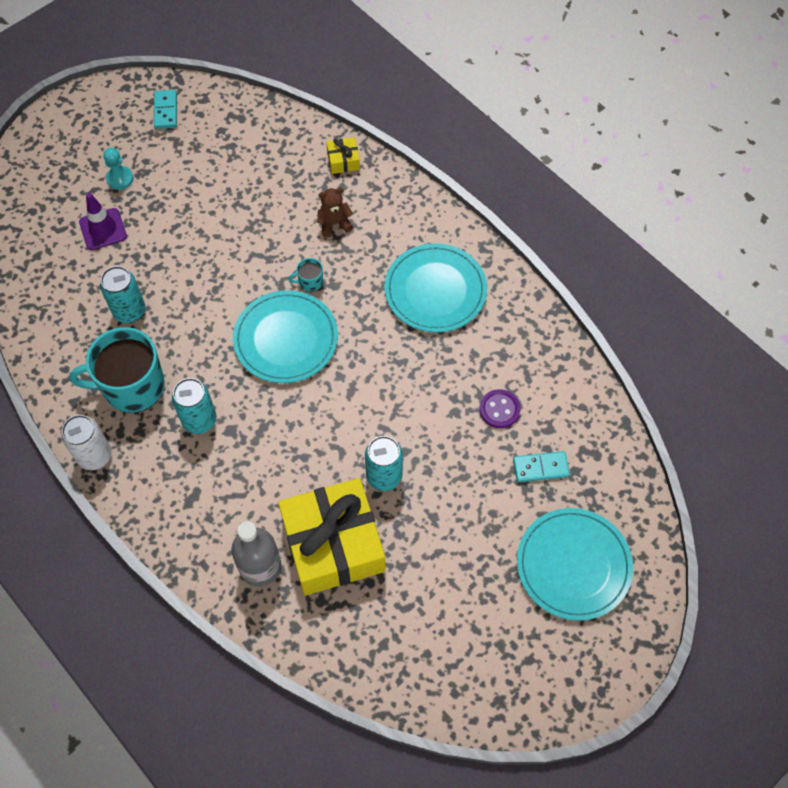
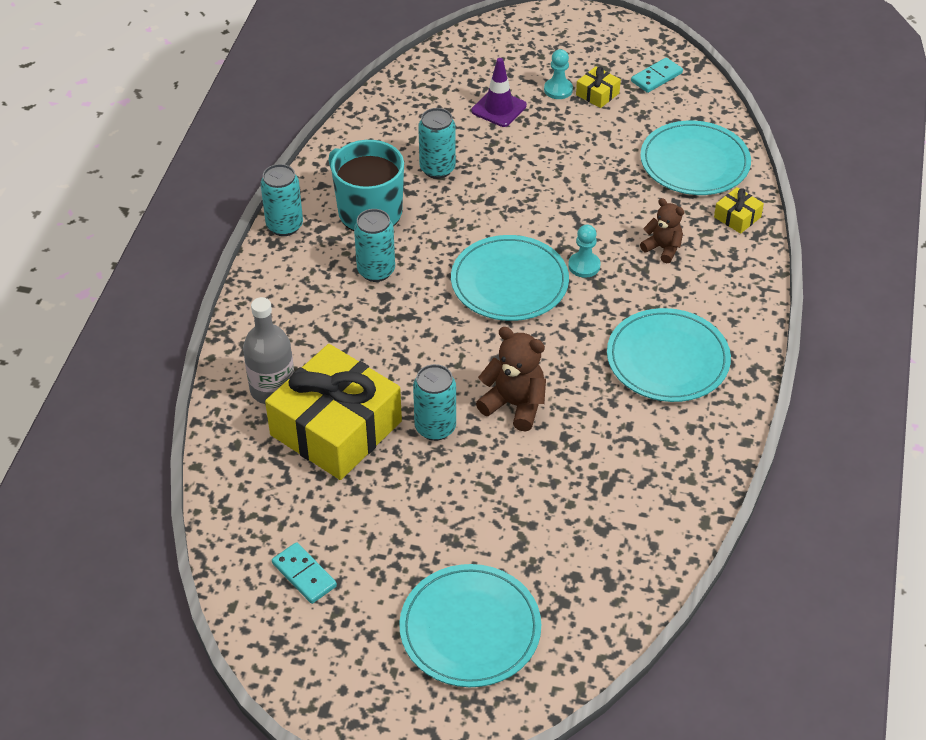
camera: 55 degrees right, 15 degrees down
(95, 456) = (284, 226): white can -> turquoise can
(148, 158) = (597, 94): none -> yellow gift
(270, 148) = (694, 162): none -> turquoise plate
(310, 282) = (584, 266): turquoise mug -> turquoise pawn
(402, 411) = (514, 405): none -> brown teddy bear
(499, 409) = (586, 478): purple button -> none
(540, 468) = (552, 545): turquoise domino -> turquoise domino (304, 575)

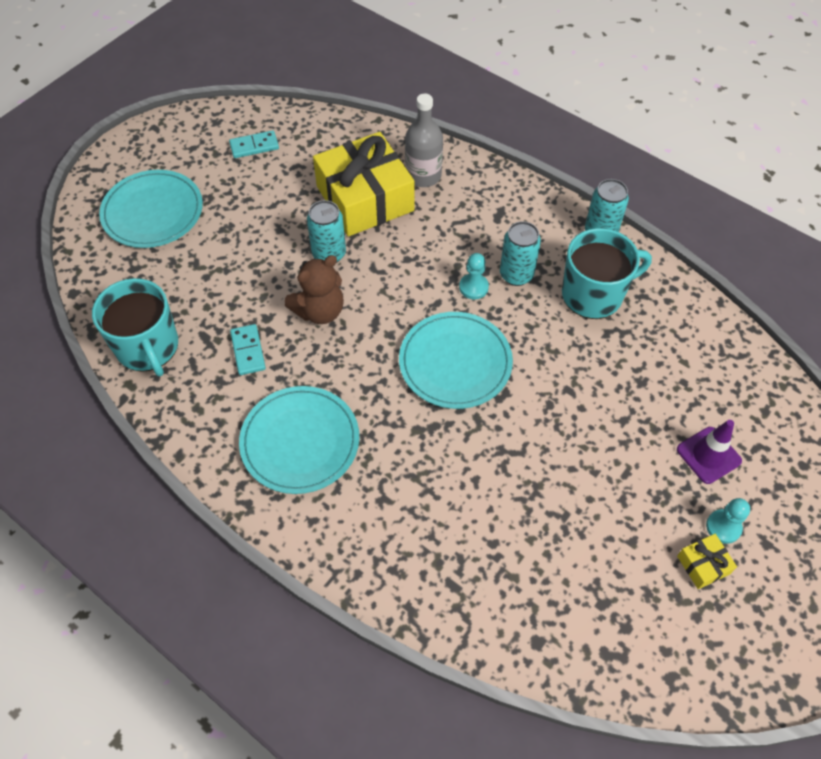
camera: 115 degrees right, 10 degrees up
(437, 169) = (631, 366): turquoise can -> none
(584, 266) = (446, 429): turquoise pawn -> turquoise pawn (473, 287)
(652, 530) = (148, 347): none -> turquoise mug
(656, 77) = (715, 647): turquoise domino -> turquoise domino (248, 351)
(663, 248) = (435, 508): brown teddy bear -> none
(694, 162) = (548, 608): turquoise plate -> none
(737, 217) = (445, 605): yellow gift -> none

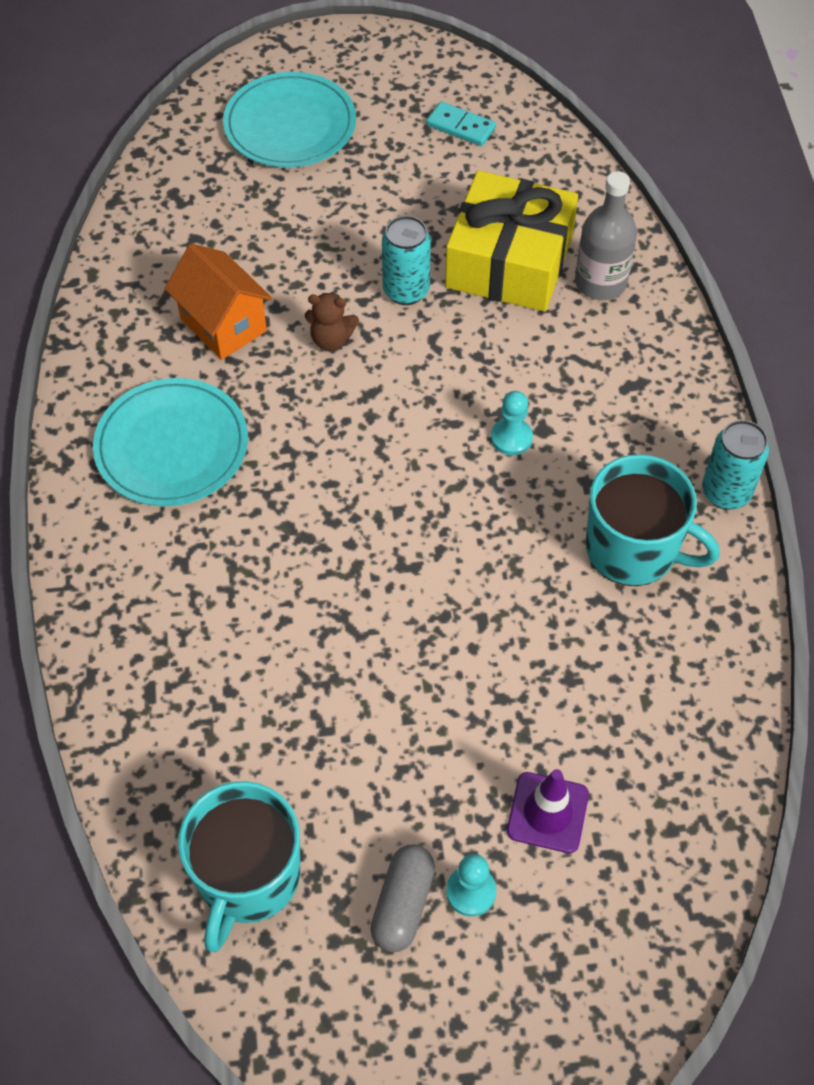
camera: 45 degrees right, 0 degrees up
(148, 347) = (144, 252): turquoise mug -> turquoise mug (247, 877)
(248, 351) = (223, 325): turquoise domino -> orange house
(319, 311) = (331, 339): brown teddy bear -> brown teddy bear, size x0.65
(455, 362) = (400, 495): turquoise plate -> none
(516, 275) = (573, 461): turquoise can -> none
(703, 565) = (403, 904): yellow gift -> grey capsule

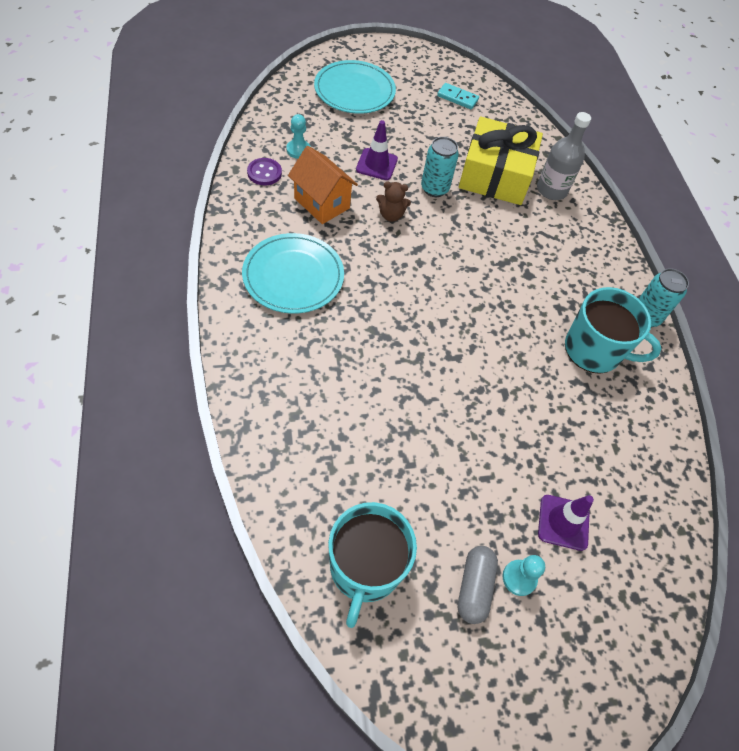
camera: 10 degrees left, 0 degrees up
(136, 278) = (264, 173): none -> purple button
(315, 254) = (376, 164): none -> purple traffic cone
(511, 438) = (509, 279): turquoise pawn -> turquoise pawn (298, 150)

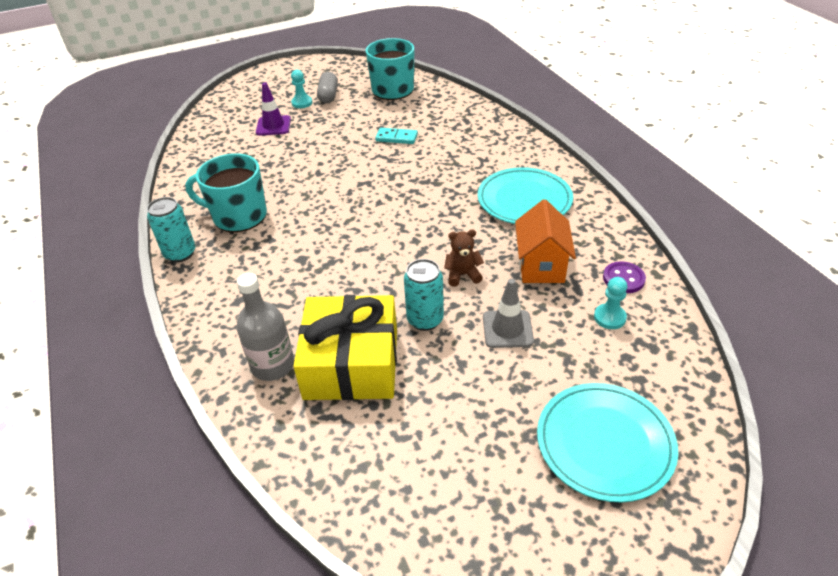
camera: 175 degrees right, 15 degrees down
(322, 203) = (541, 266): orange house -> orange house turned 60 degrees clockwise
(376, 164) = (507, 329): purple traffic cone -> grey traffic cone
(457, 98) = (438, 492): turquoise domino -> turquoise domino (396, 138)

